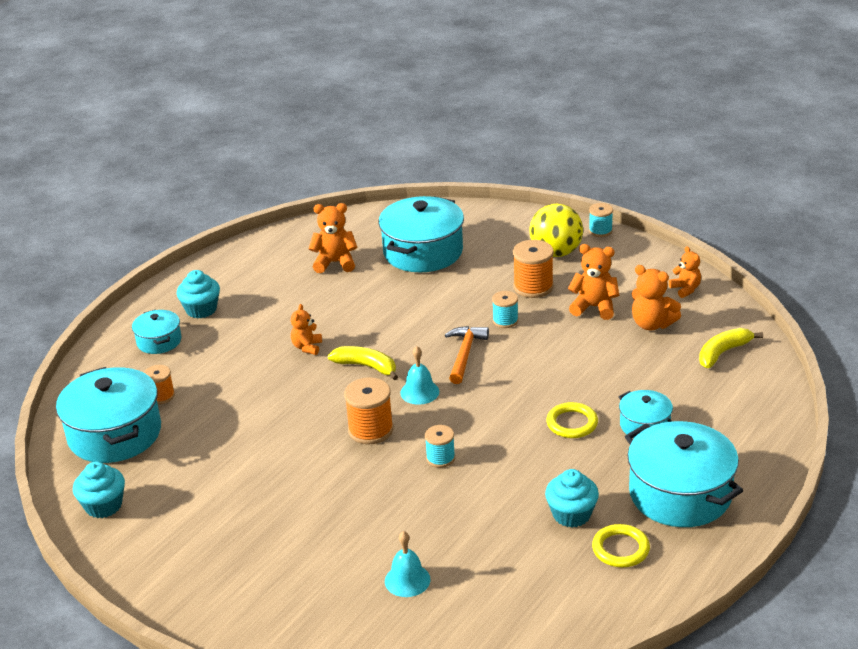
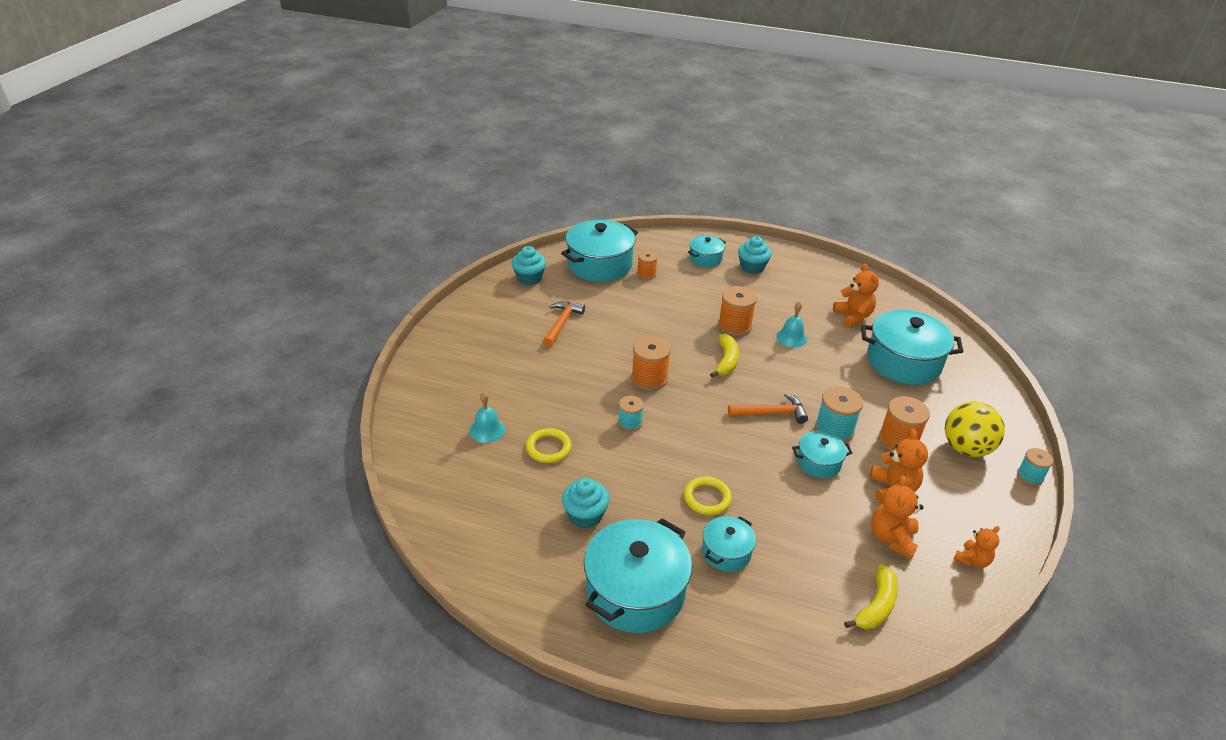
camera: 70 degrees right, 5 degrees up
(227, 487) = (562, 323): none -> orange hammer
(307, 347) = (734, 326): orange teddy bear -> orange spool
(419, 392) = (708, 396): turquoise bell -> turquoise bell (791, 337)
(505, 321) = (834, 430): turquoise spool -> turquoise spool, size x1.61
(546, 341) = (818, 462): none -> turquoise pot
(620, 549) = (550, 555): yellow ring -> yellow ring (548, 448)
(723, 353) = (876, 605): yellow banana -> yellow banana turned 90 degrees clockwise

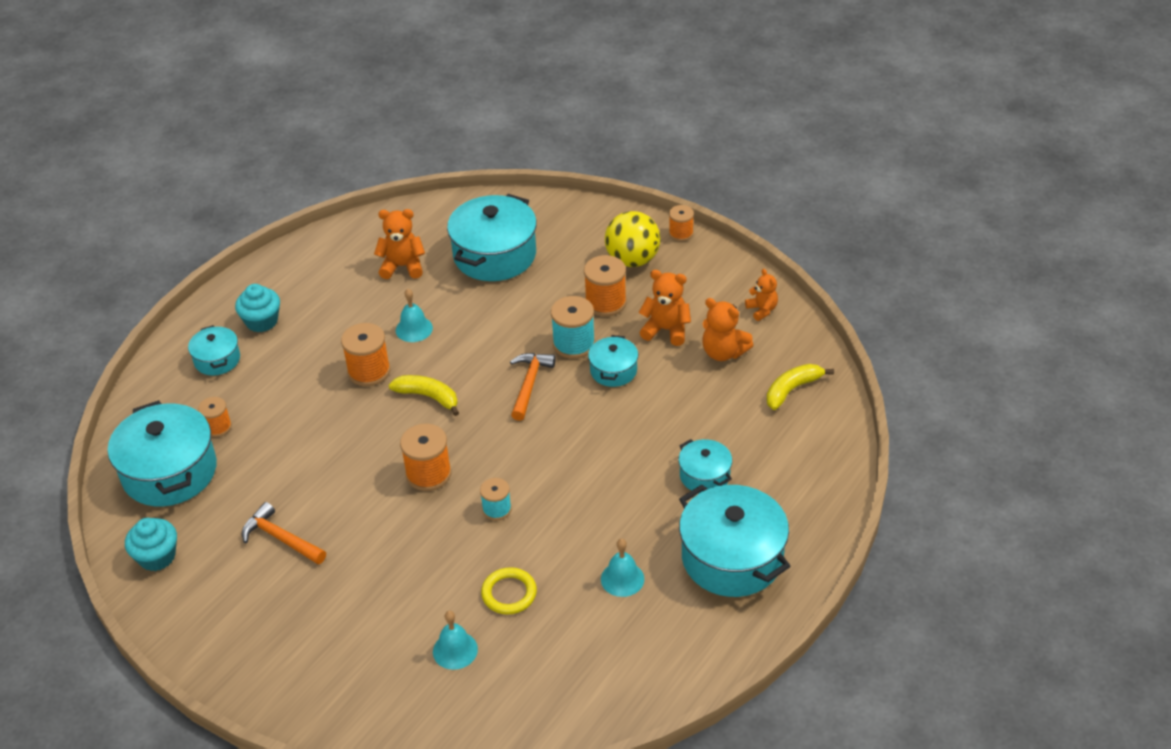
camera: 70 degrees left, 5 degrees up
(585, 515) = (622, 579): turquoise cupcake -> turquoise bell
(707, 498) = (631, 471): yellow ring -> none
(876, 605) = (792, 390): yellow banana -> yellow banana turned 90 degrees counterclockwise
(1029, 476) = (681, 233): turquoise spool -> orange spool

